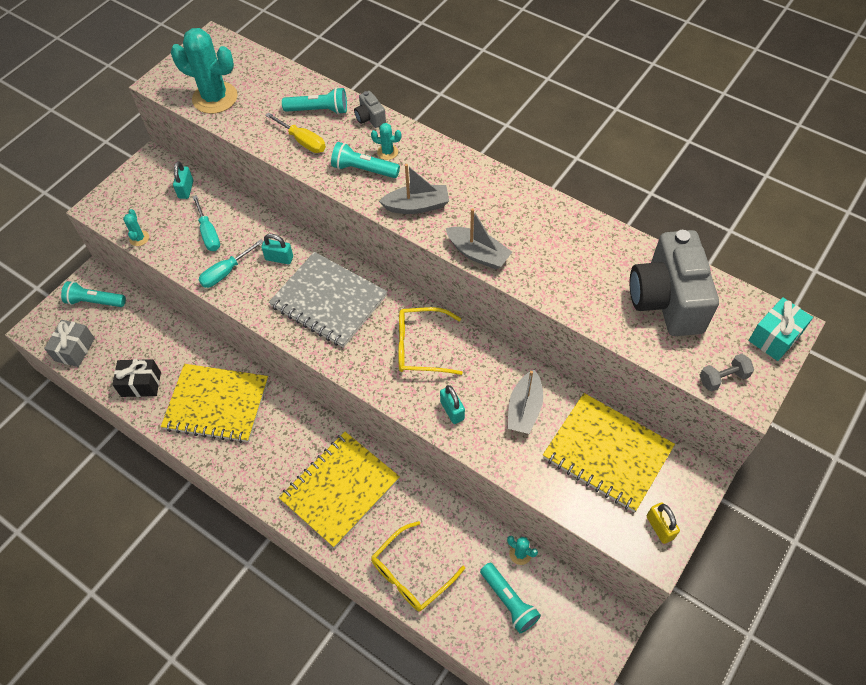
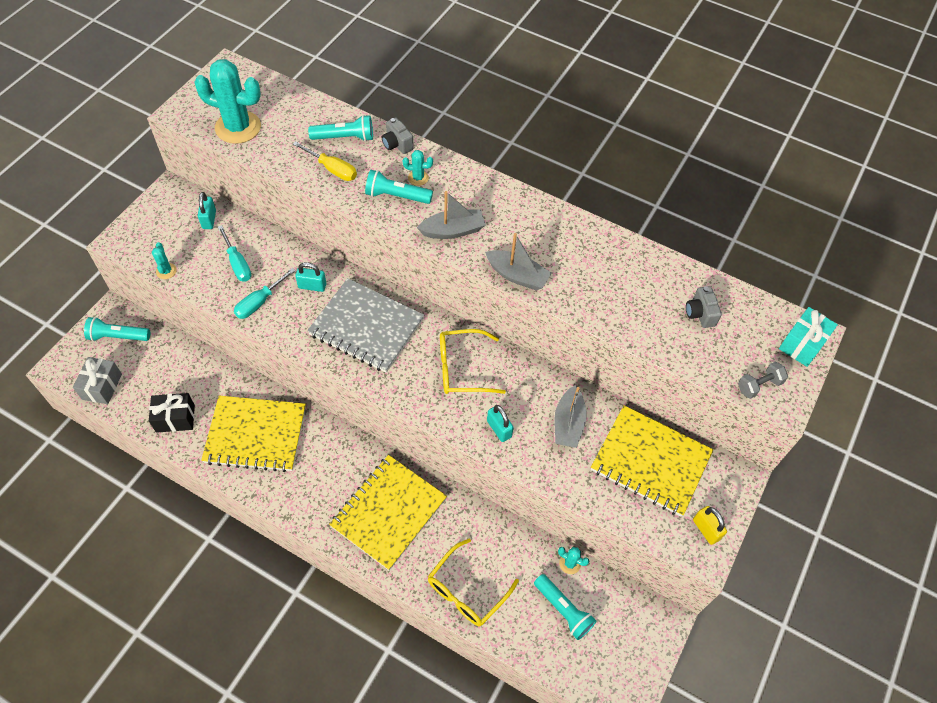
camera: 10 degrees left, 0 degrees up
(666, 300) = (700, 314): grey camera -> grey camera, size x0.42

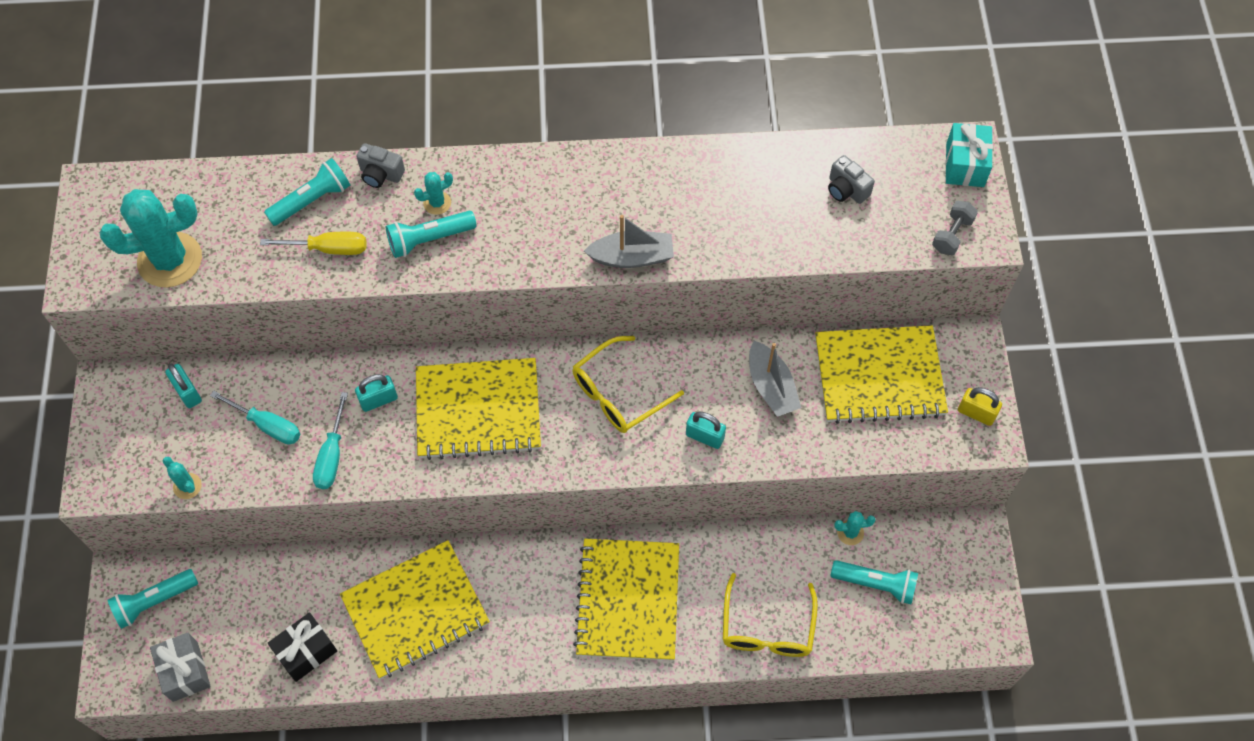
camera: 30 degrees left, 5 degrees up
(366, 327) = (478, 410): grey notebook -> yellow notebook
(453, 231) = (524, 245): grey boat -> none

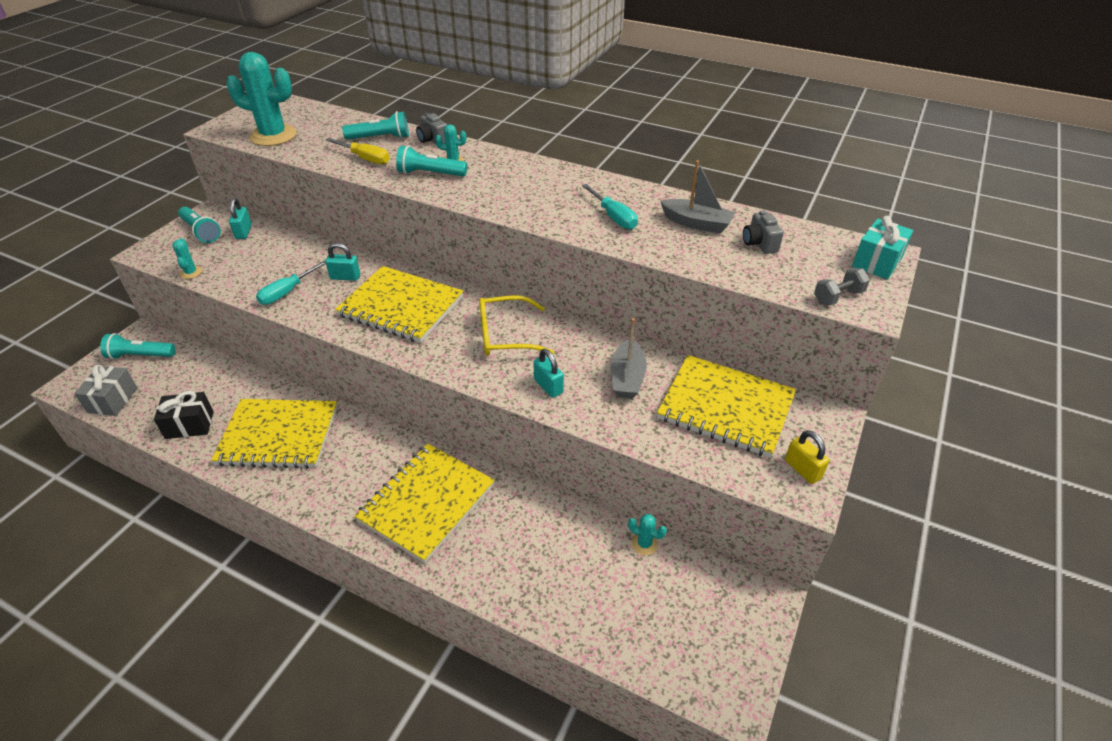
camera: 30 degrees right, 20 degrees down
(268, 426) = (268, 263): turquoise screwdriver -> turquoise screwdriver (614, 217)
(632, 257) = (558, 224): grey boat -> grey boat (696, 223)
(767, 628) = (520, 580): yellow glasses -> none
(875, 584) = (641, 595): turquoise flashlight -> turquoise flashlight (201, 232)

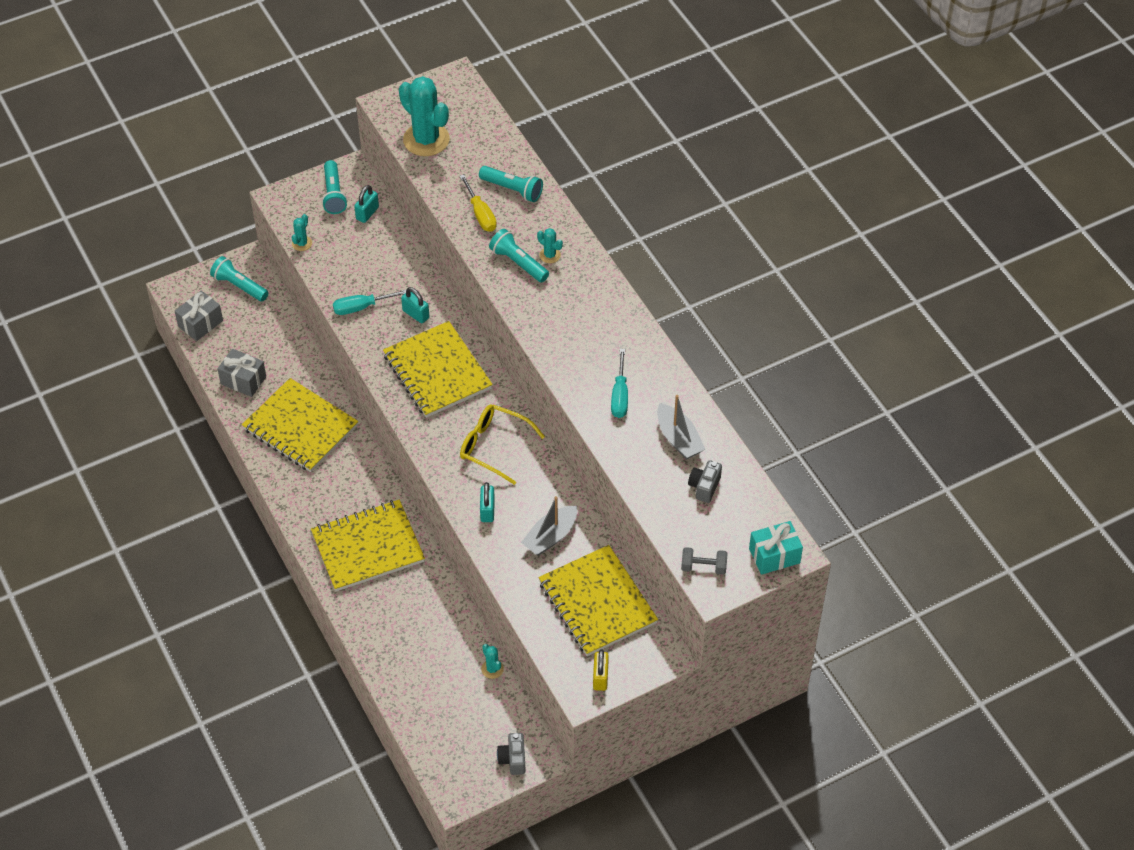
camera: 35 degrees right, 10 degrees up
(189, 425) = (243, 380): black gift -> grey gift
(432, 140) = (554, 216): grey camera -> grey camera (513, 759)

